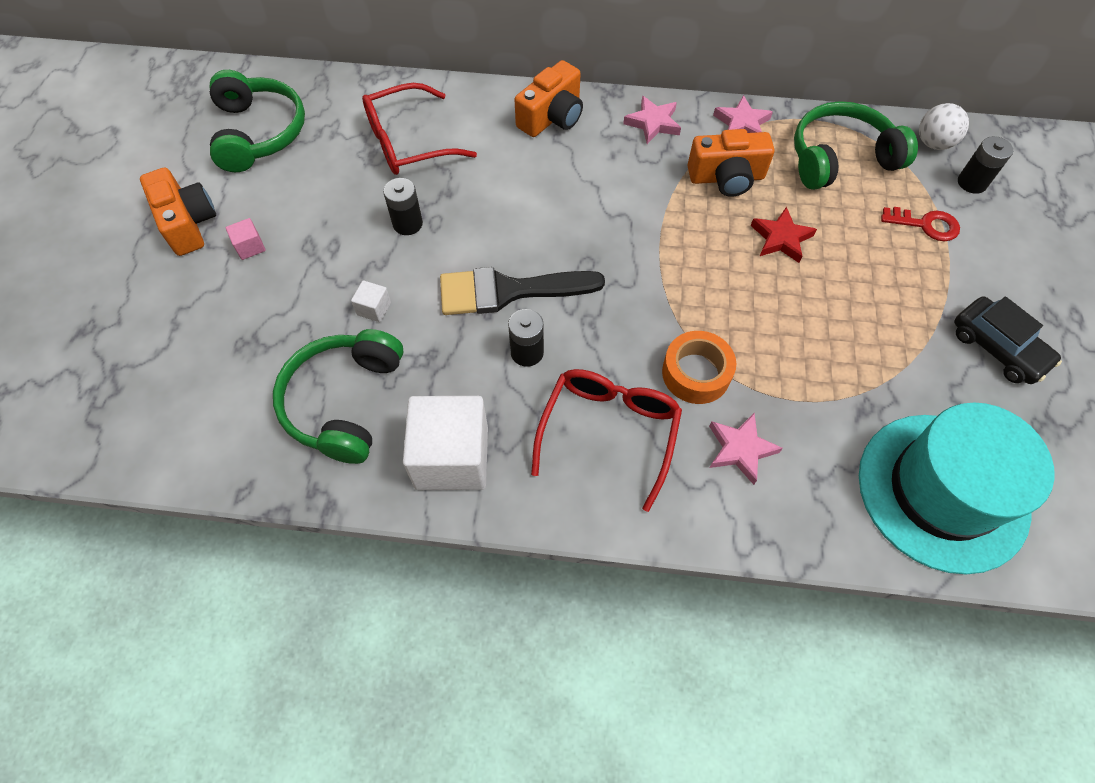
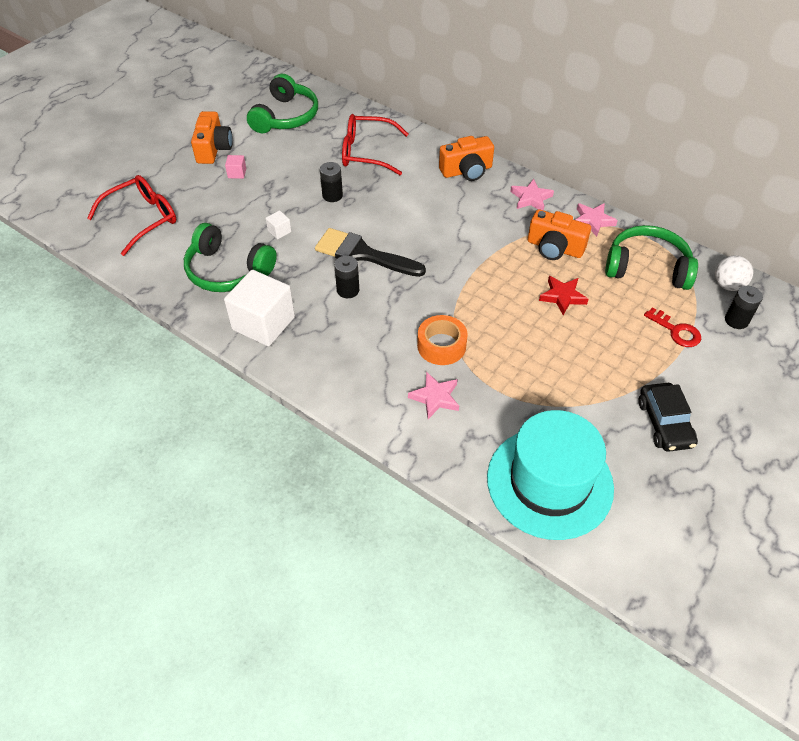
camera: 30 degrees right, 10 degrees down
(344, 402) = (228, 270): green headphones -> green headphones turned 105 degrees counterclockwise
(608, 433) = (362, 352): red glasses -> red glasses (141, 219)

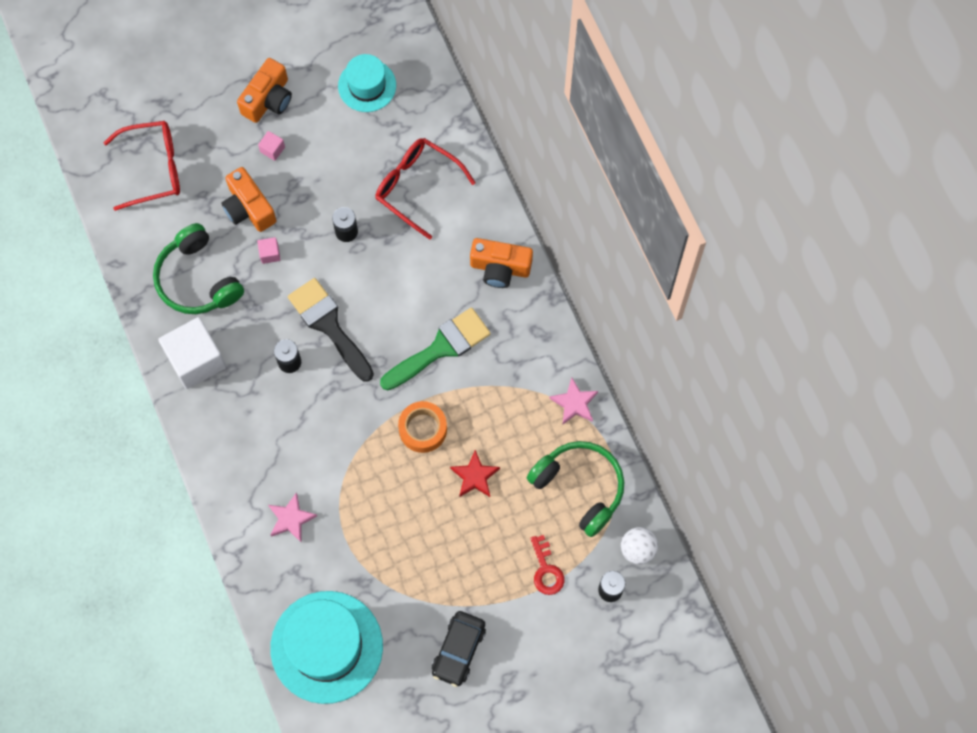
camera: 30 degrees right, 20 degrees up
(279, 231) = (270, 254): white cube -> pink cube
(285, 117) = (367, 85): green headphones -> turquoise hat
(441, 345) = (331, 469): orange tape -> orange tape (423, 429)
(463, 231) = (441, 348): none -> green brush
(531, 198) = (537, 340): pink star -> none
(554, 248) = (511, 416): orange camera -> orange camera (248, 208)

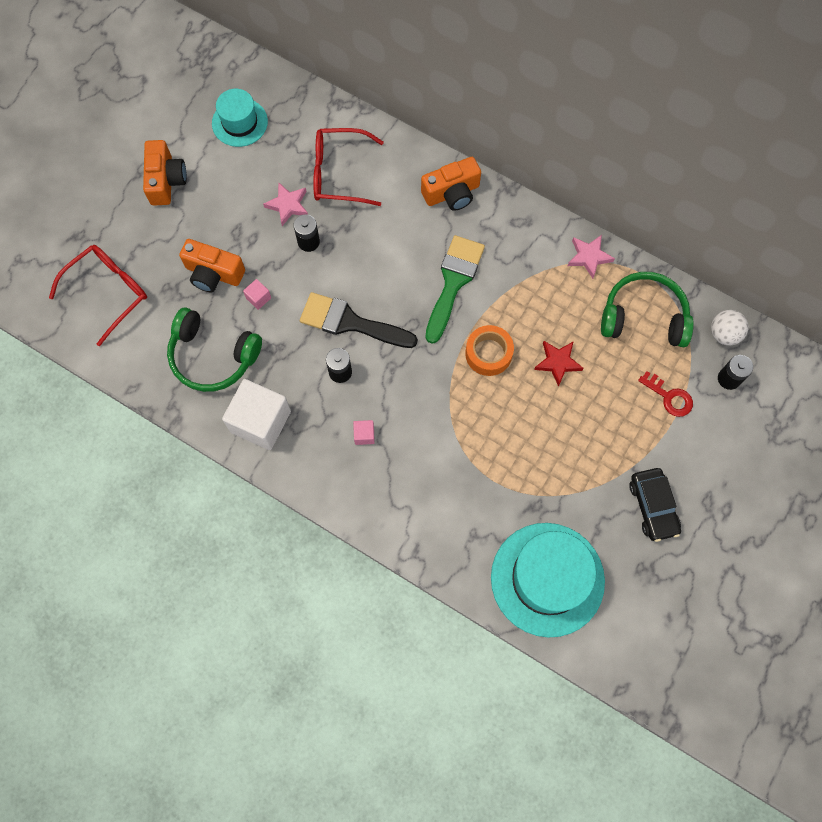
camera: 35 degrees left, 0 degrees up
(272, 149) = (199, 216): pink cube -> pink cube (364, 435)
(291, 519) = (438, 496): pink star -> pink star (288, 205)

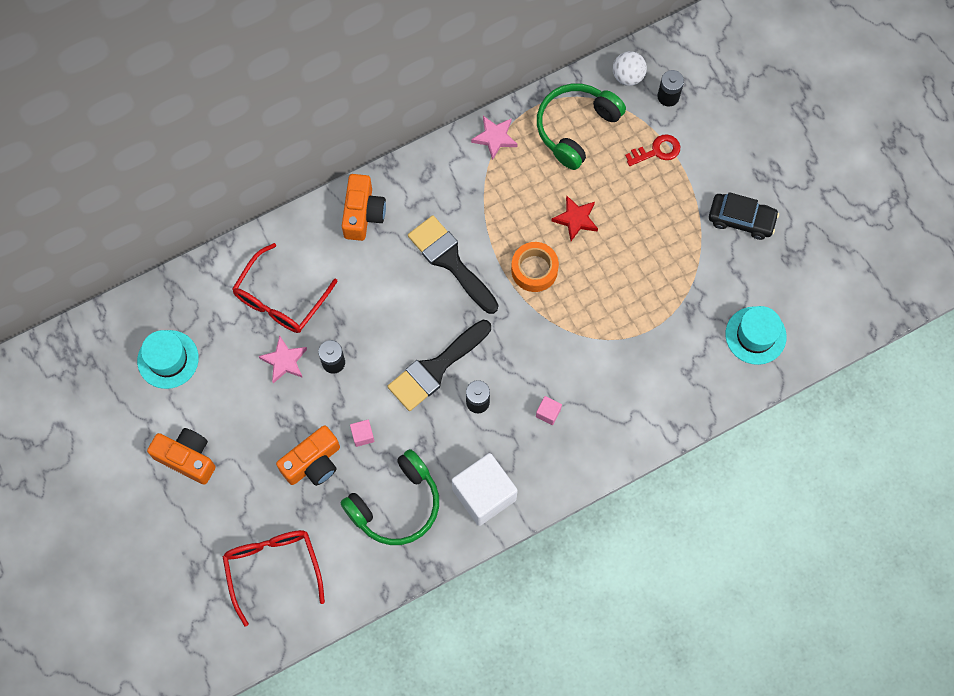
camera: 60 degrees left, 0 degrees up
(453, 282) = (450, 261): green brush -> black brush
(547, 579) = (755, 335): turquoise hat -> turquoise hat, size x0.57

